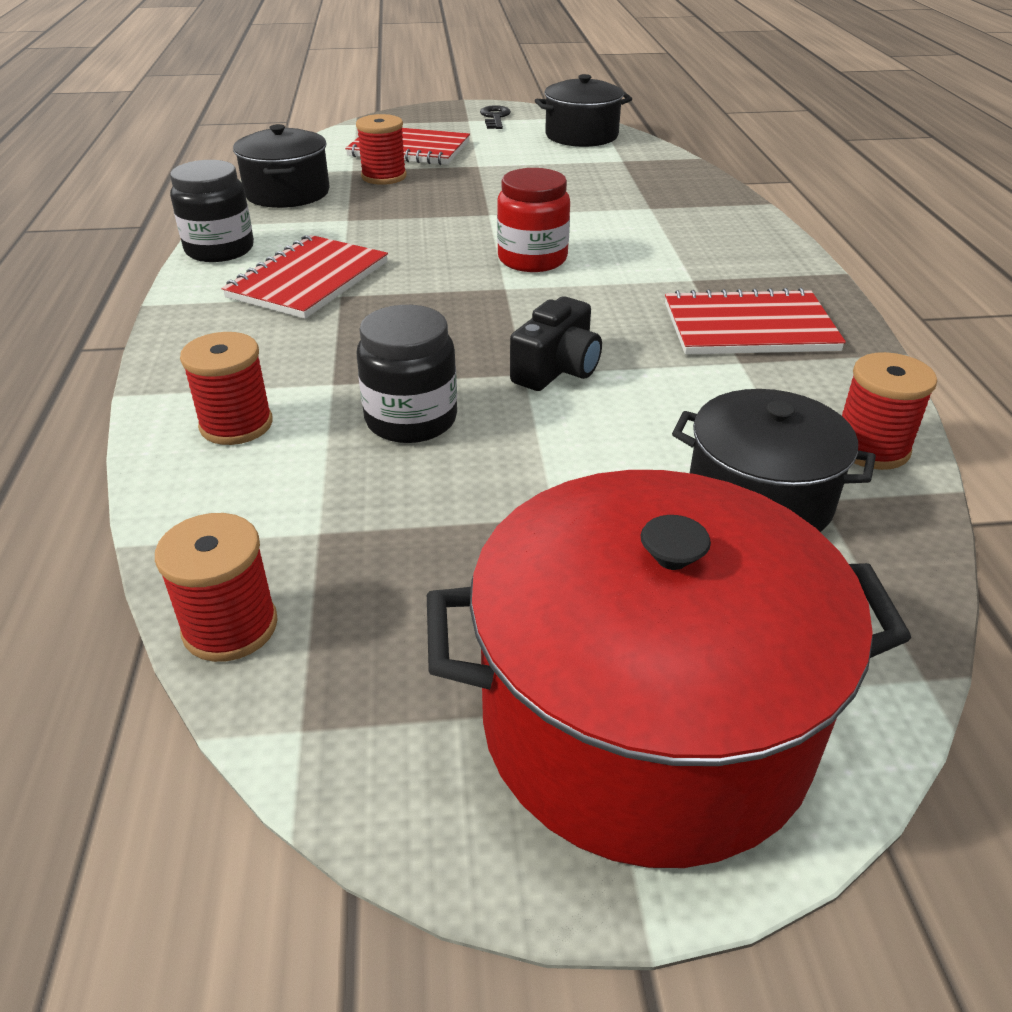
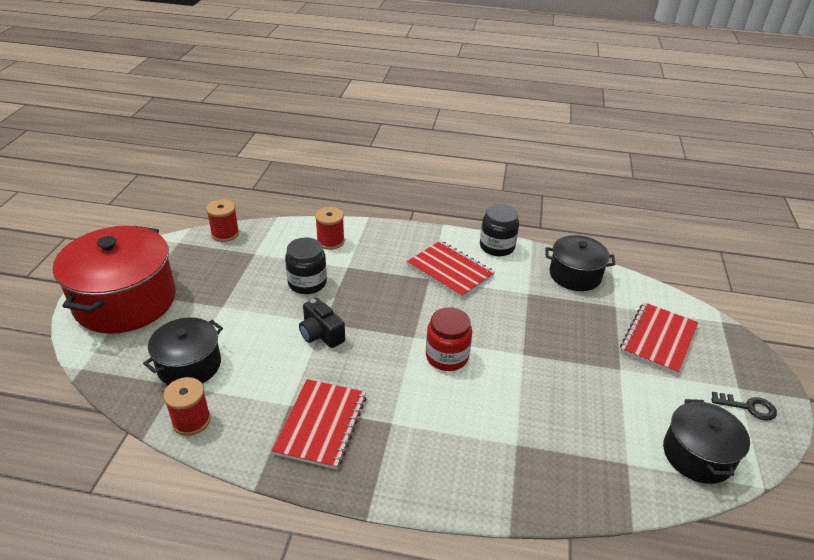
camera: 105 degrees right, 0 degrees up
(384, 177) = (599, 318): red spool -> none

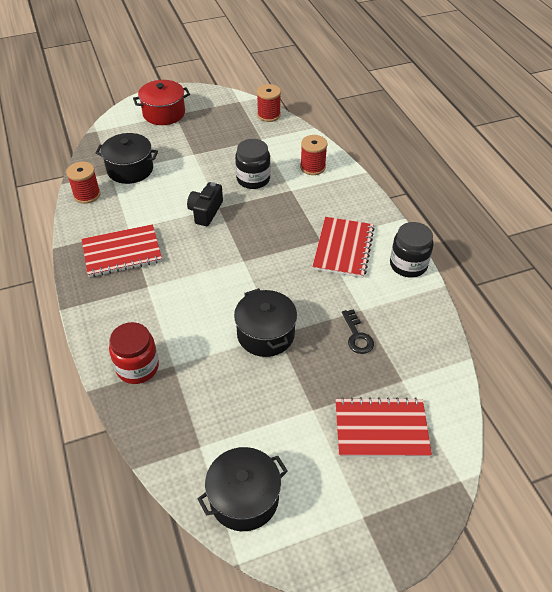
camera: 60 degrees right, 10 degrees up
(125, 301) = (164, 113): red pot -> red pot, size x0.57
(447, 357) = (236, 288): red jar -> red jar (137, 367)
(575, 275) = (421, 335): black pot -> black pot (265, 334)
(748, 407) = (340, 531): black key -> black key (357, 336)

